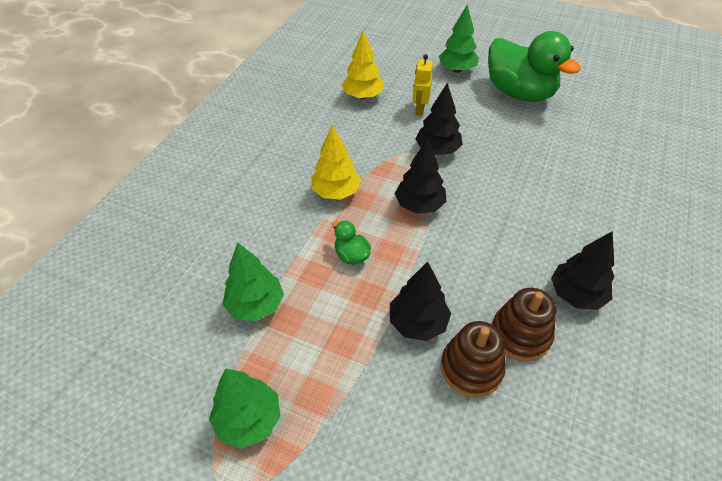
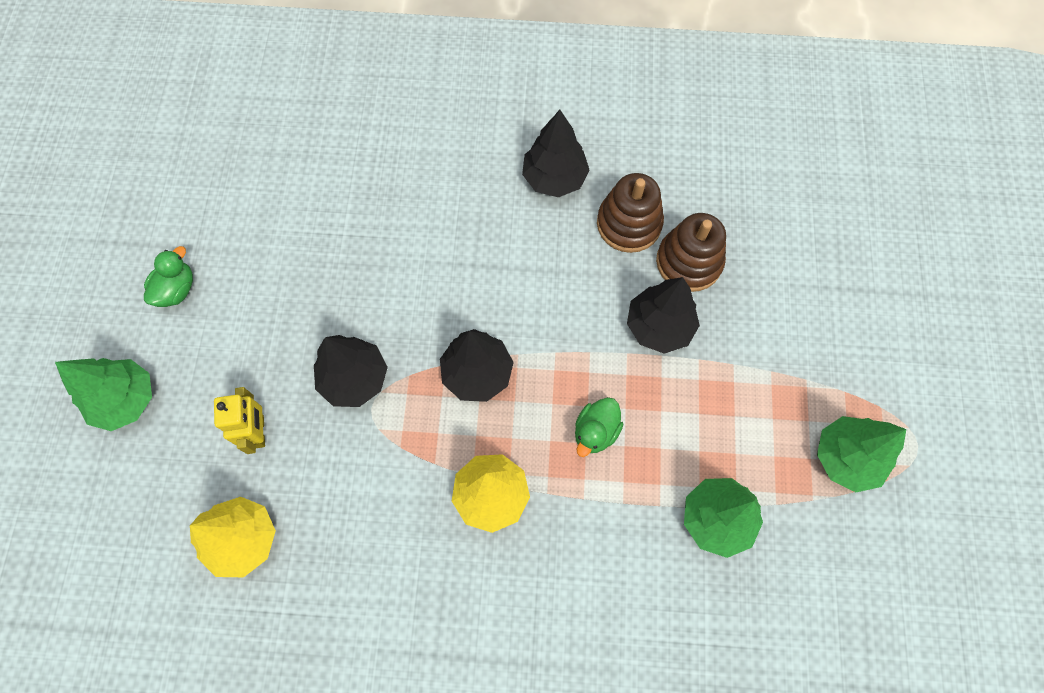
camera: 110 degrees left, 20 degrees up
(419, 109) = (259, 431): yellow robot -> yellow robot turned 90 degrees counterclockwise
(519, 93) = (176, 289): green duck -> green duck, size x0.41

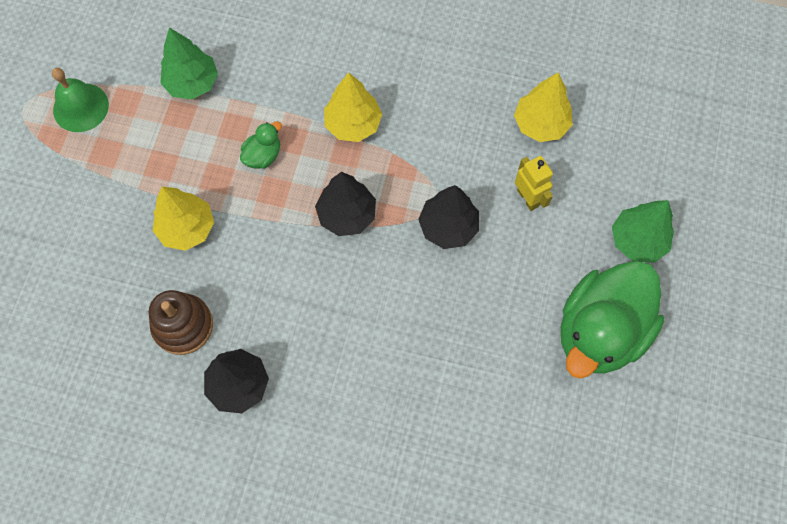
camera: 170 degrees left, 0 degrees up
(176, 289) = (600, 331): green duck -> green duck, size x2.42
(259, 431) = (528, 198): yellow robot -> yellow robot turned 150 degrees clockwise
(659, 326) = (187, 228): black tree -> yellow tree
(689, 262) = (142, 280): brown stacking toy -> none
(846, 457) = (80, 107): green tree -> green bell

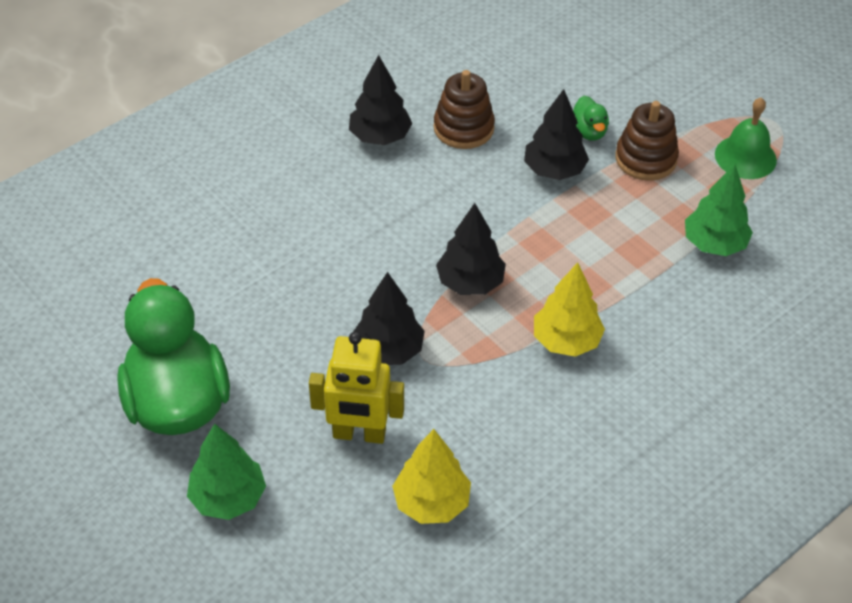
camera: 125 degrees right, 20 degrees down
(129, 172) = (645, 159): none -> brown stacking toy
(187, 228) = (554, 170): yellow tree -> black tree
(263, 155) = (587, 255): green duck -> green duck (588, 132)
(528, 198) = (359, 434): yellow robot -> yellow robot, size x1.52

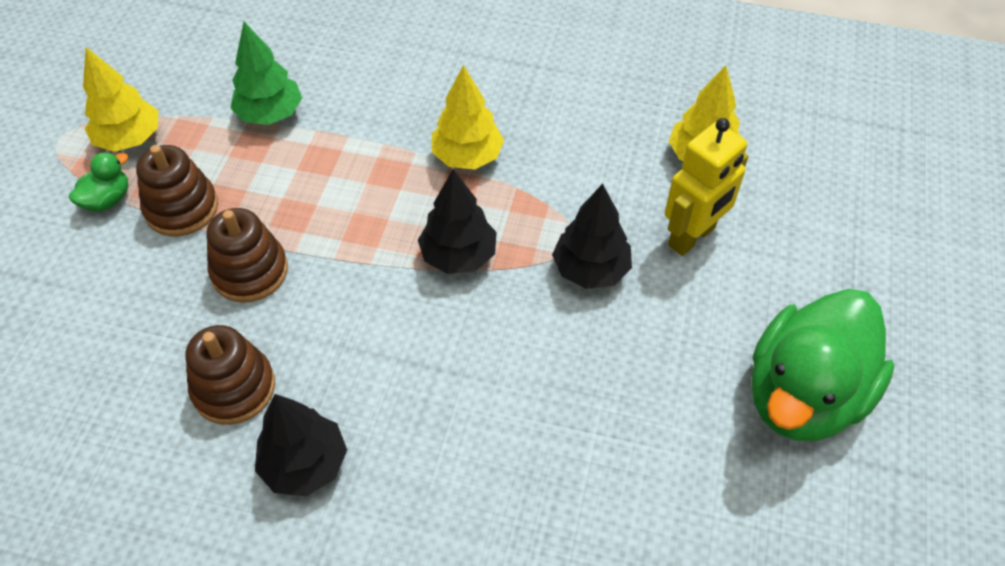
camera: 125 degrees left, 5 degrees up
(228, 498) = (840, 285): green tree -> none
(359, 434) = (692, 237): yellow robot -> yellow robot turned 75 degrees clockwise
(554, 170) = (250, 271): black tree -> brown stacking toy
(588, 132) = (167, 272): green duck -> green duck (107, 200)
(745, 157) = (130, 139): green bell -> yellow tree

